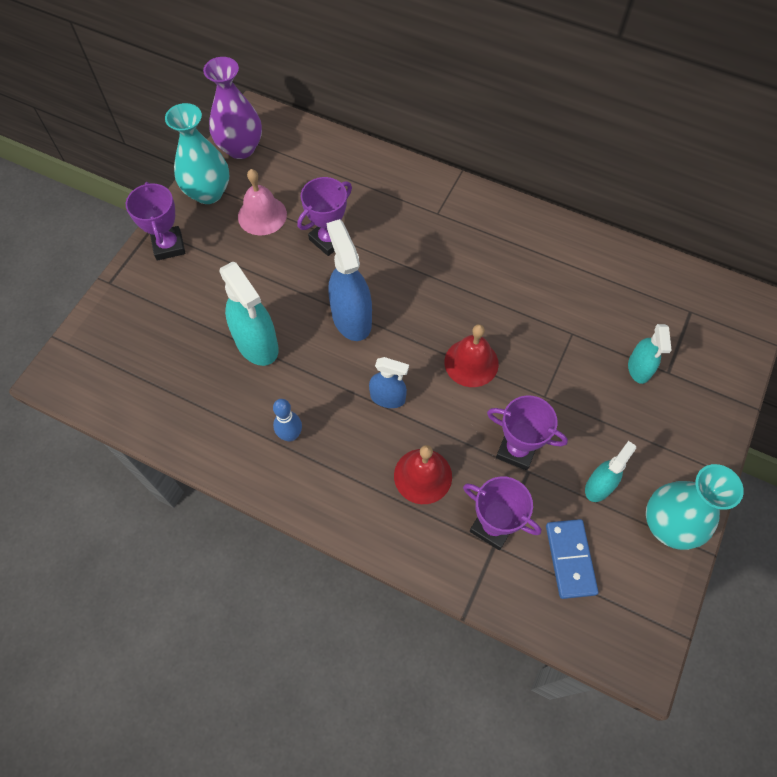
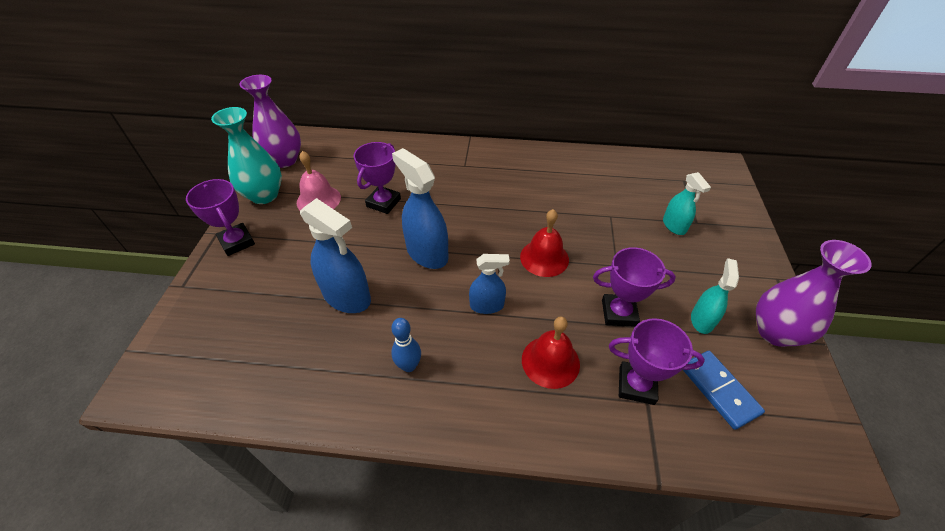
camera: 20 degrees left, 15 degrees down
(257, 344) = (347, 297): turquoise spray bottle -> blue spray bottle
(668, 525) = (775, 332): turquoise vase -> purple vase

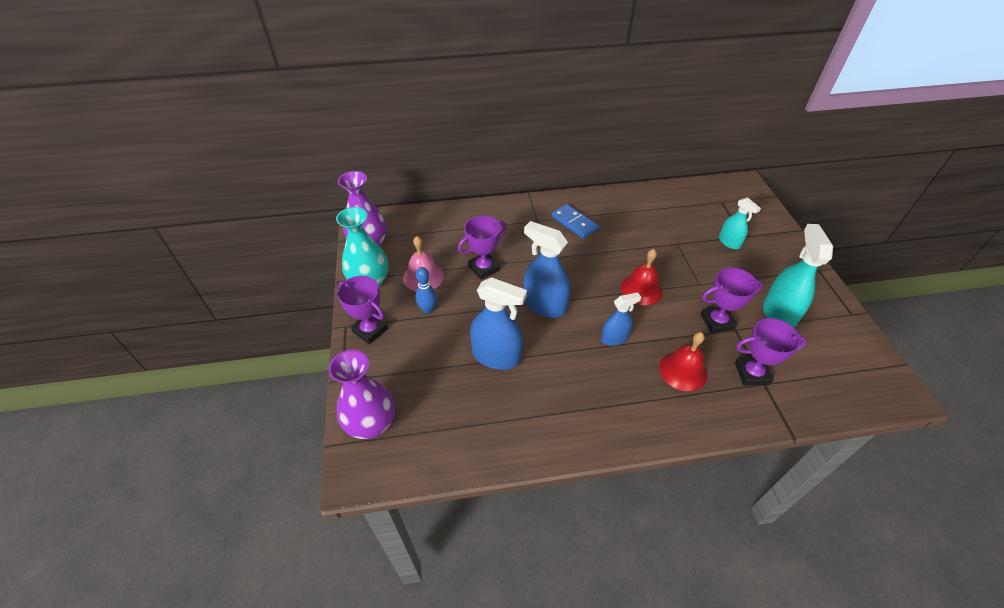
camera: 15 degrees left, 0 degrees up
(383, 203) = (484, 268): purple trophy -> purple trophy turned 45 degrees clockwise
(409, 366) = (577, 400): blue bowling pin -> blue bowling pin (428, 309)
(702, 320) = (778, 314): turquoise spray bottle -> turquoise spray bottle, size x1.68
(719, 390) = (809, 363): blue domino -> blue domino (574, 223)
(775, 332) = (831, 311): purple vase -> purple vase (372, 424)

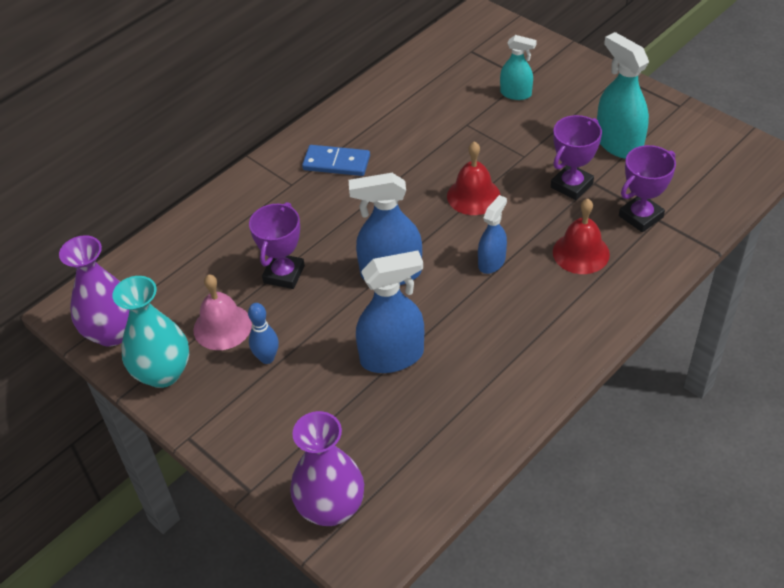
camera: 35 degrees left, 0 degrees up
(370, 330) = (223, 422): purple trophy -> none

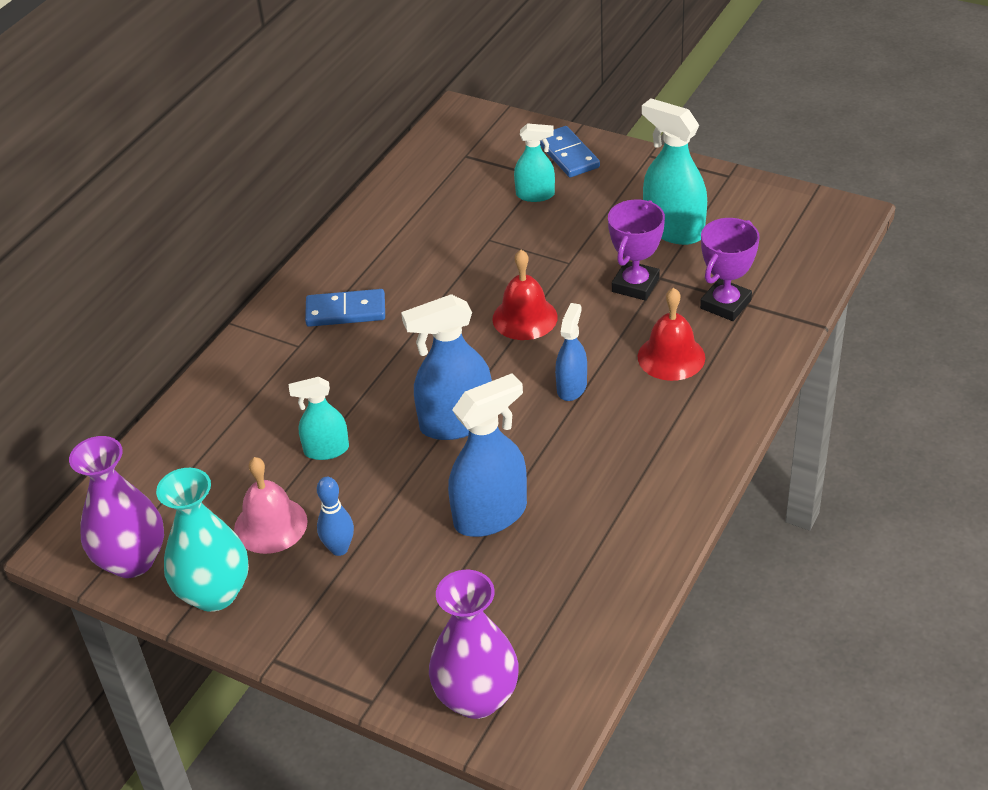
camera: 15 degrees left, 5 degrees down
(284, 274) = (326, 450): purple trophy -> turquoise spray bottle
(553, 64) = (567, 155): none -> blue domino

